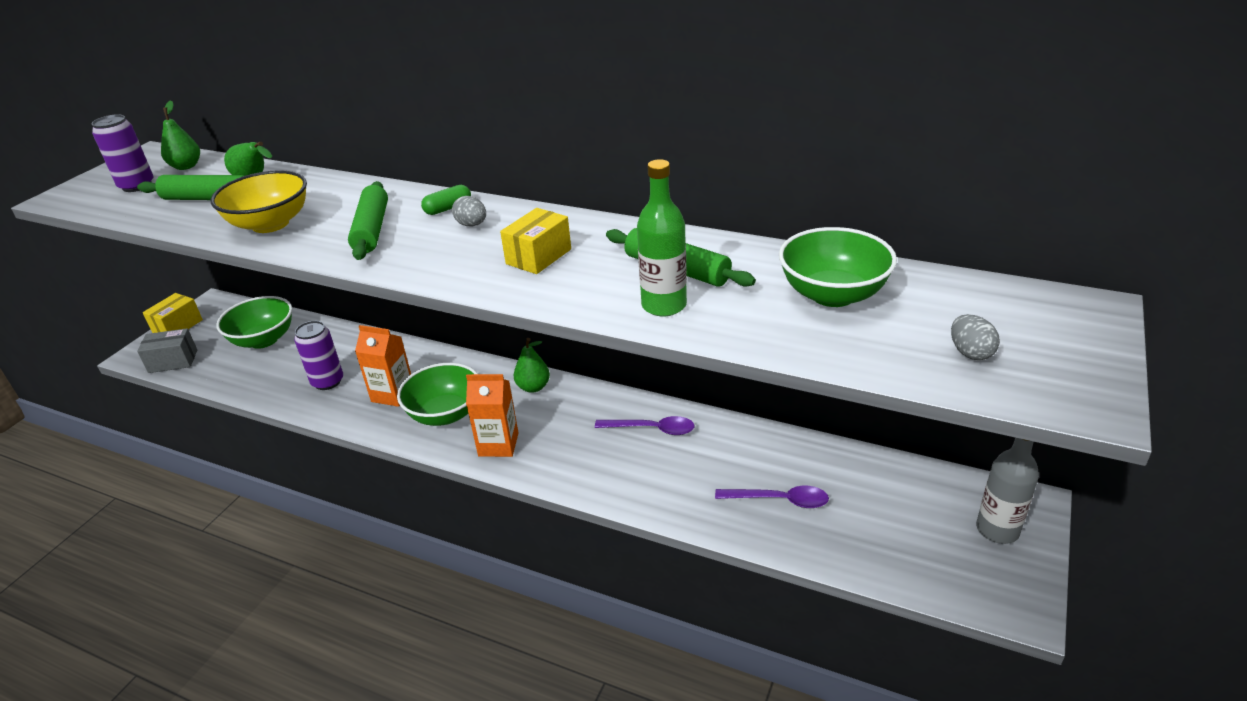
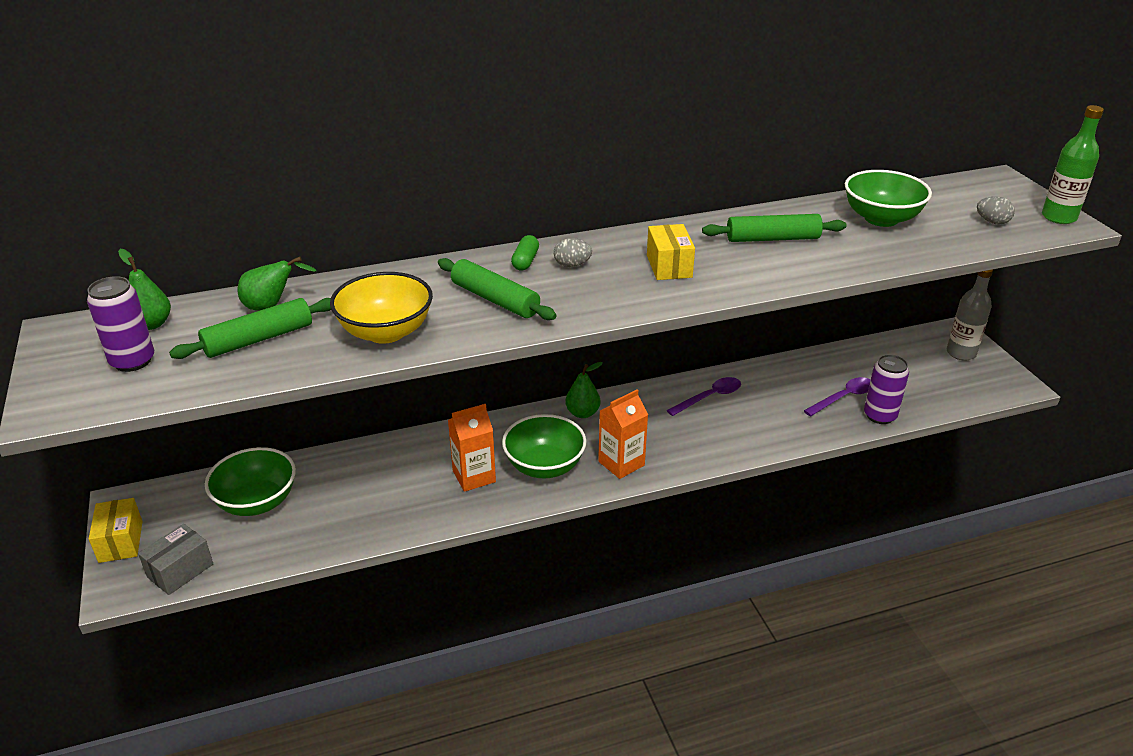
camera: 45 degrees left, 0 degrees up
(328, 381) = (394, 499): purple can -> purple can (880, 416)
(664, 305) = (808, 262): green bottle -> green bottle (1058, 217)

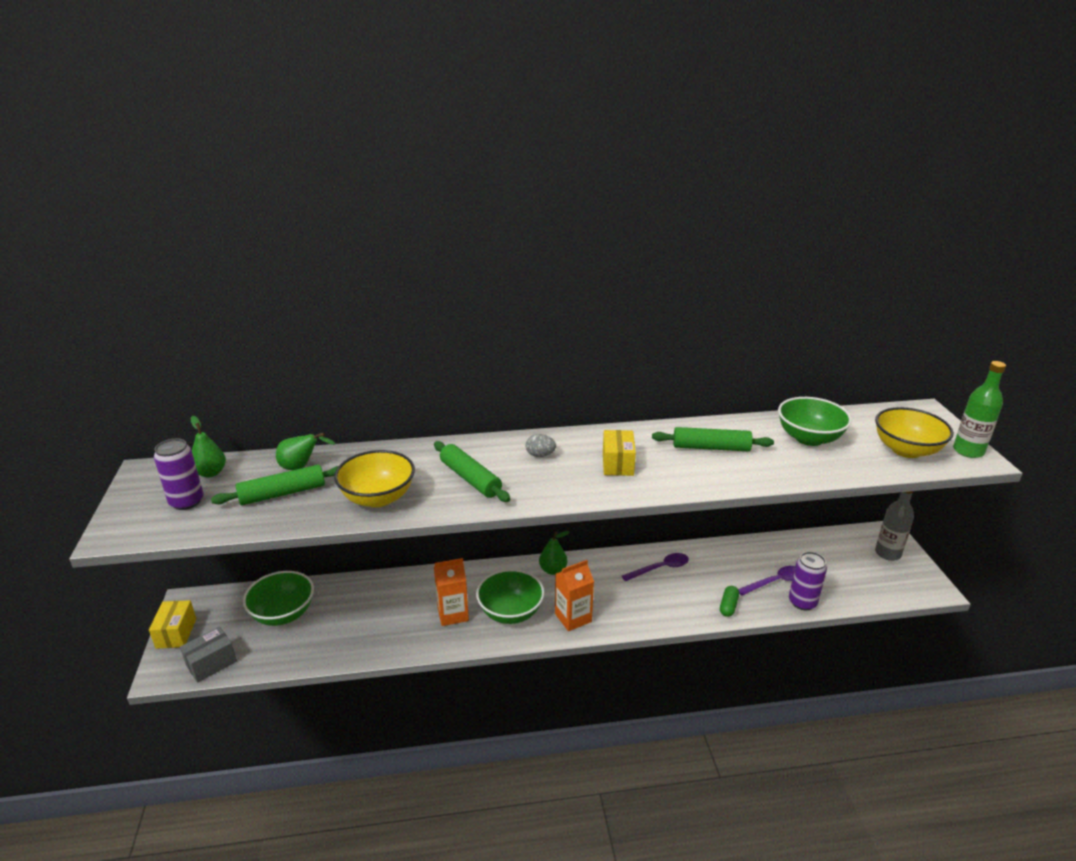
camera: 10 degrees right, 5 degrees down
(525, 261) = (505, 448): green capsule -> green capsule (728, 606)
(992, 222) = (906, 450): grey egg -> yellow bowl

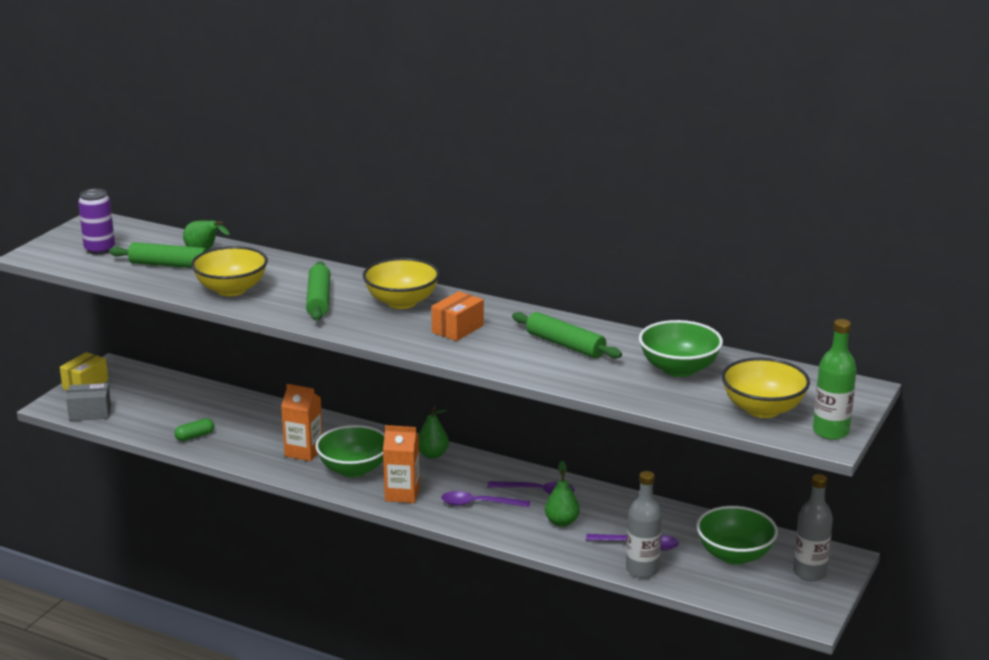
camera: 35 degrees right, 5 degrees down
(210, 473) = (137, 235): green pear -> green pear (561, 522)
(283, 614) = (173, 401): green bowl -> green bowl (734, 555)
(540, 455) = (402, 302): grey egg -> yellow bowl
(617, 464) = (457, 329): yellow box -> orange box
(636, 599) = (479, 504): none -> purple spoon
(728, 606) = (561, 543): green capsule -> green capsule (195, 436)
(802, 602) = (642, 570): purple can -> grey bottle

